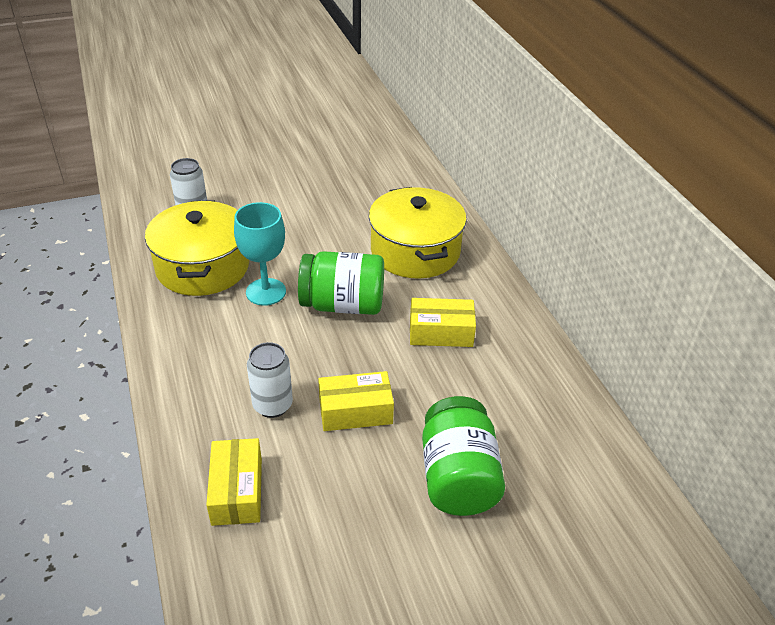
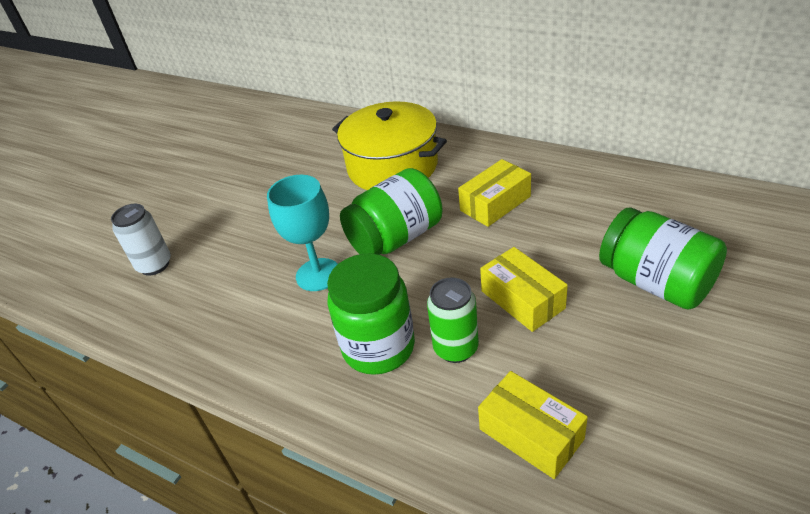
camera: 35 degrees left, 0 degrees up
(203, 267) = (230, 297): yellow pot -> none
(234, 366) = (378, 347): none -> green jar
(272, 405) = (456, 348): white can -> green can
(355, 411) = (522, 299): yellow box -> yellow box turned 75 degrees counterclockwise

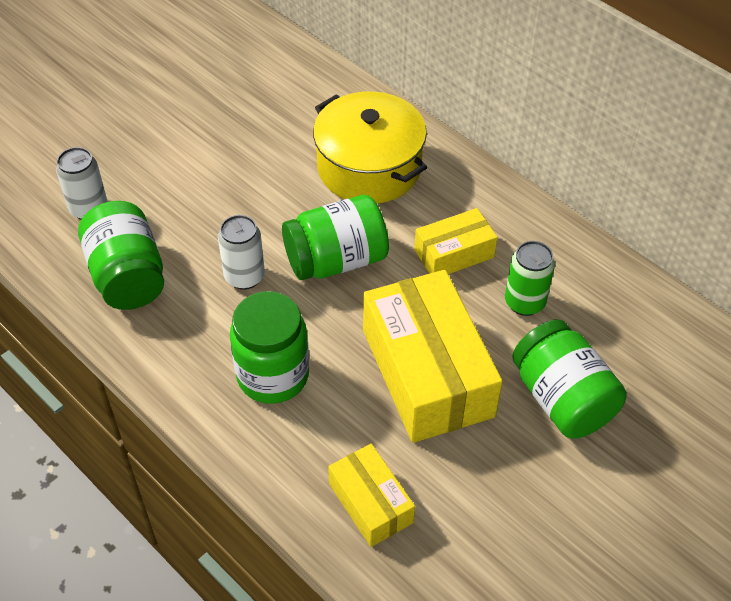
camera: 10 degrees right, 10 degrees up
(207, 307) = (127, 276): none -> green jar
(318, 275) = (244, 277): turquoise goblet -> white can
(456, 348) = (342, 401): green can -> green can (524, 302)
(522, 299) = (427, 373): yellow box -> yellow box, size x1.90

